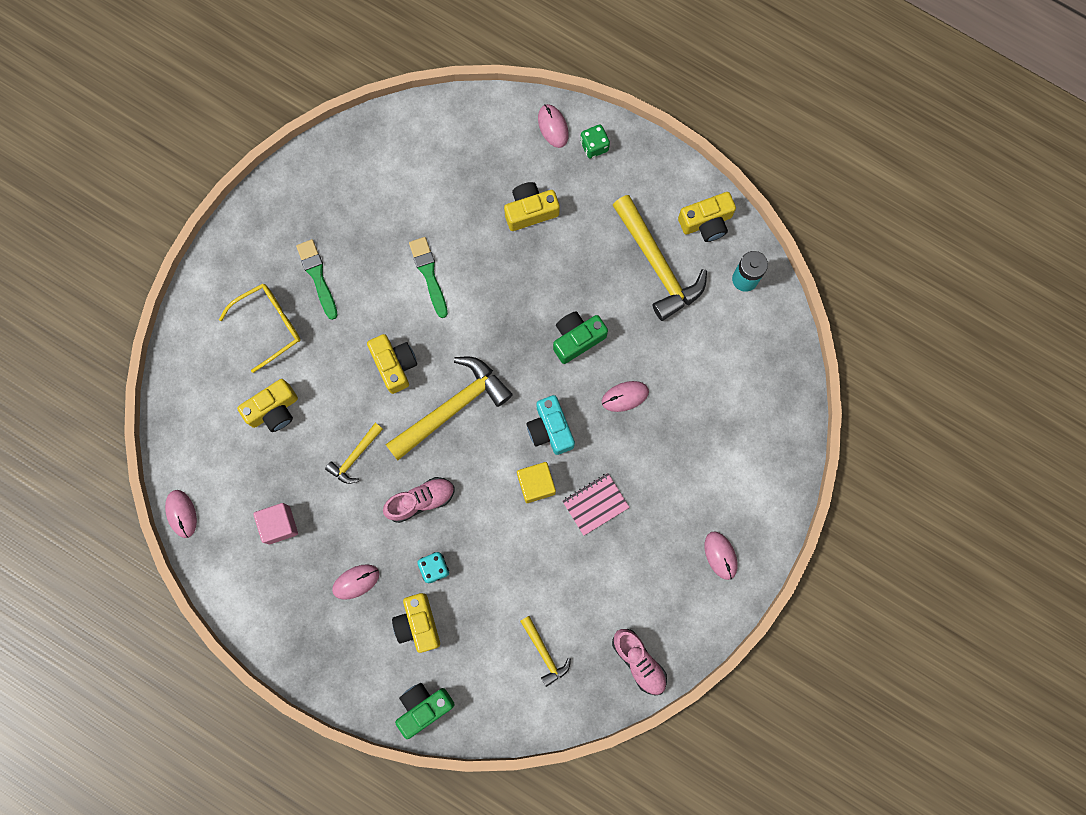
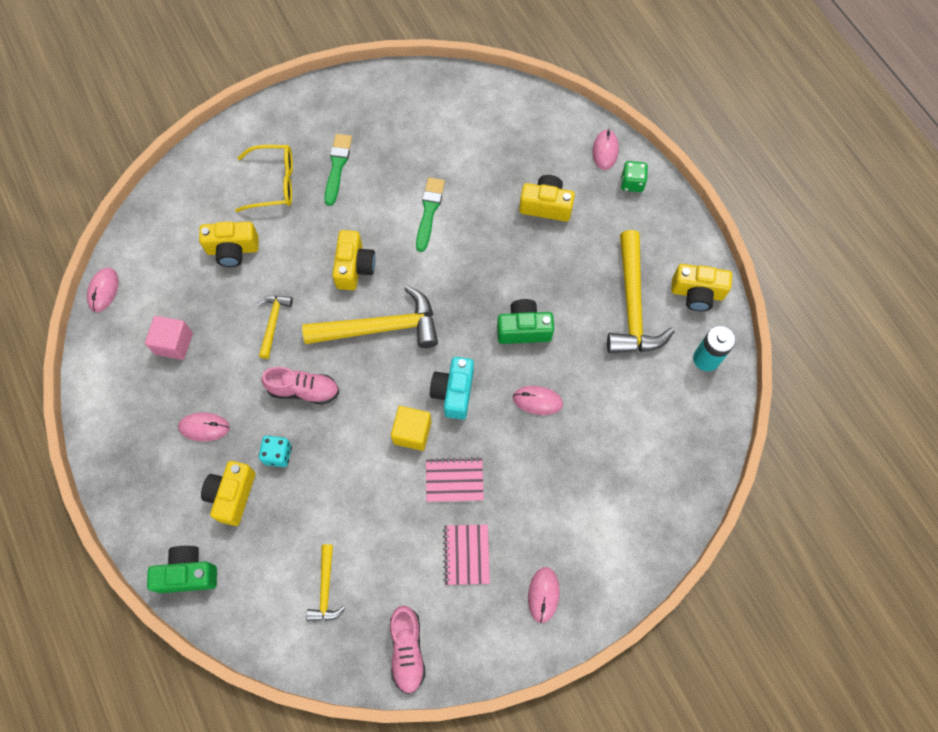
camera: 30 degrees right, 10 degrees down
(355, 456) = (273, 323): yellow hammer -> yellow hammer turned 120 degrees clockwise
(641, 559) = (466, 554): none -> pink notebook

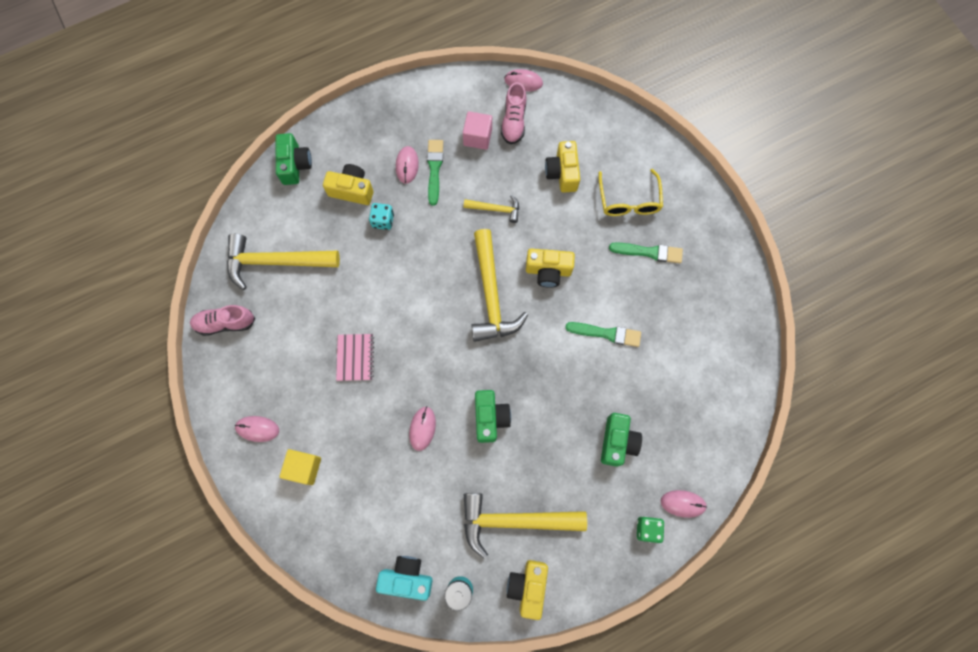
camera: 90 degrees right, 5 degrees up
(213, 394) = (434, 169): none -> green brush
(304, 390) = (436, 236): pink shoe -> pink shoe (513, 121)
(326, 589) = (276, 262): yellow hammer -> yellow hammer, size x1.95
(412, 432) = (397, 323): yellow cube -> yellow cube (304, 468)
(454, 392) = (432, 357): turquoise camera -> turquoise camera (407, 577)
(466, 554) = (294, 367): pink notebook -> none
(546, 206) = (617, 442): yellow camera -> green camera

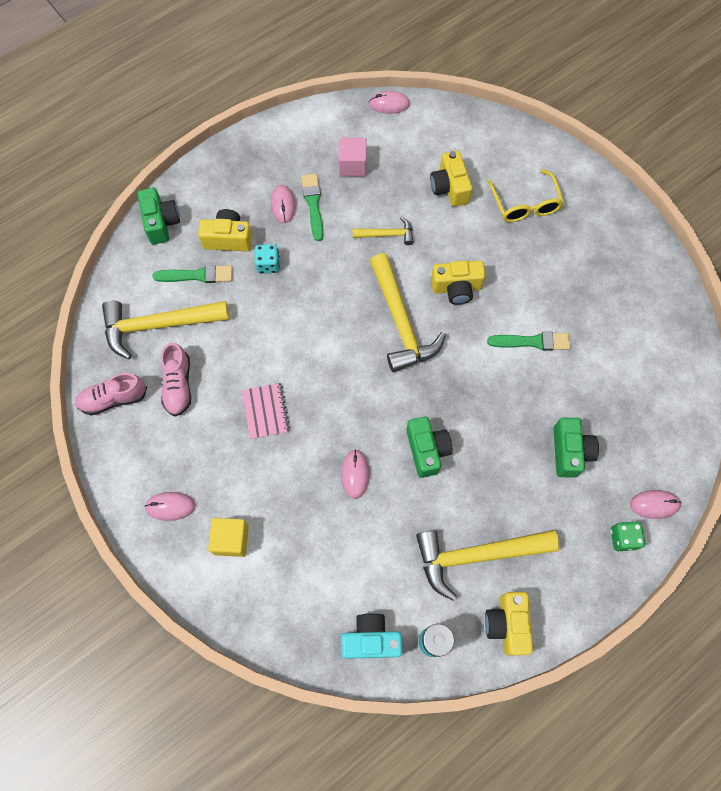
camera: 10 degrees left, 5 degrees down
(513, 121) = (387, 144): pink shoe -> pink shoe (178, 385)
(649, 252) = (558, 252): green brush -> green brush (197, 275)

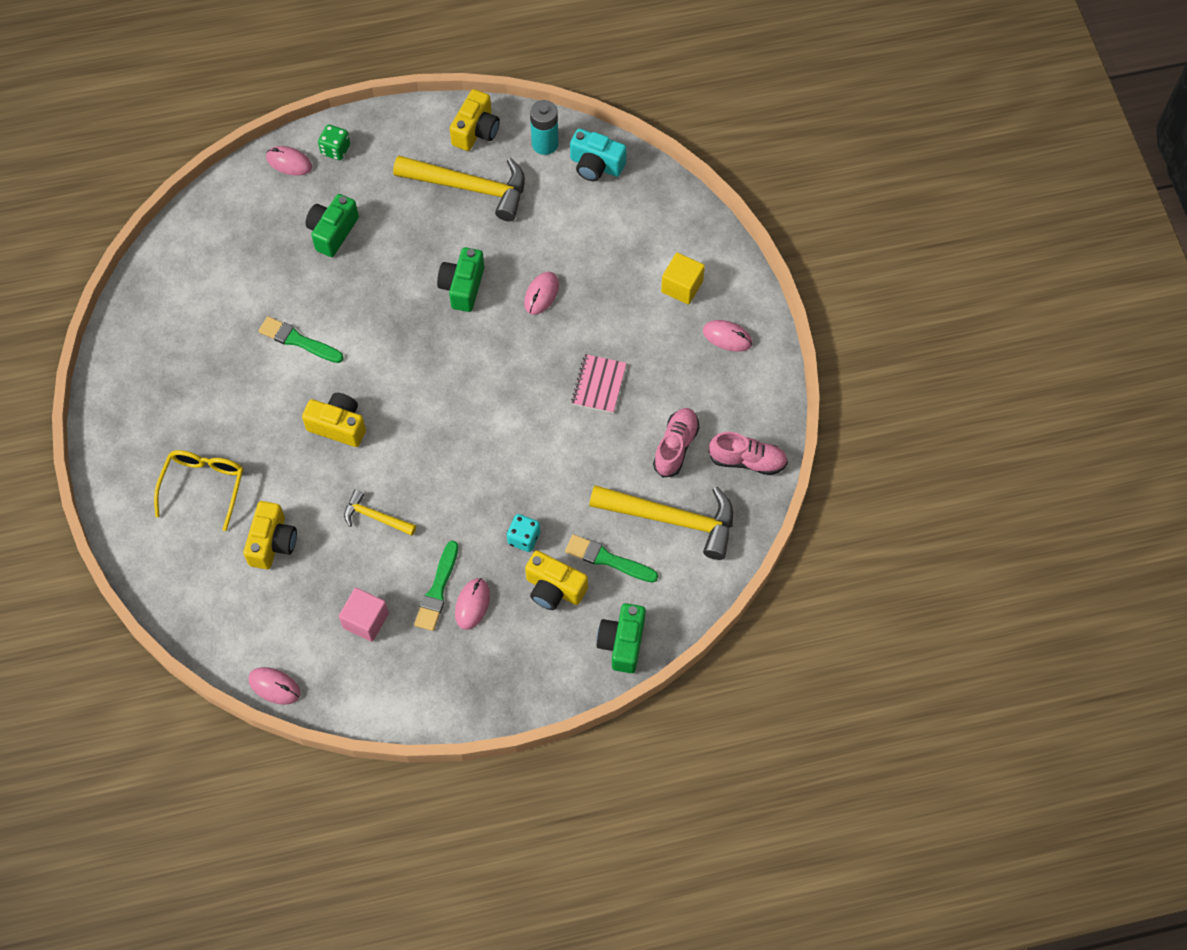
camera: 155 degrees left, 5 degrees down
(400, 322) = (417, 415): yellow hammer -> none

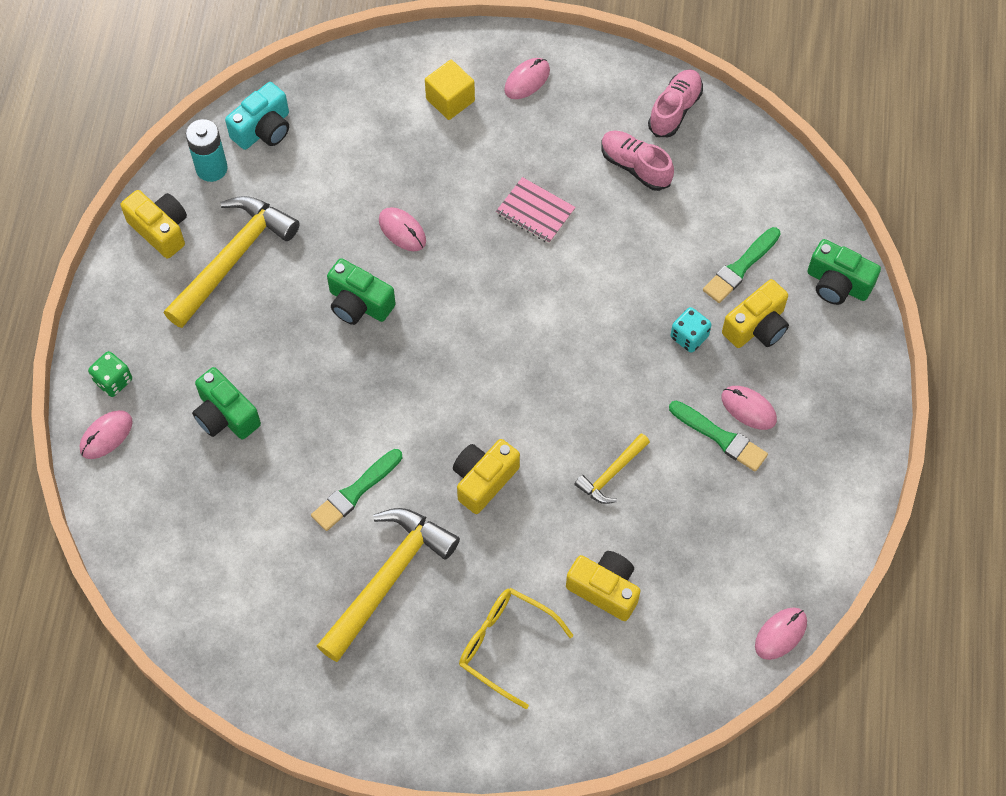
camera: 70 degrees left, 0 degrees up
(365, 620) = (732, 519): pink cube -> none
(672, 519) = (716, 196): yellow hammer -> yellow hammer (388, 579)

